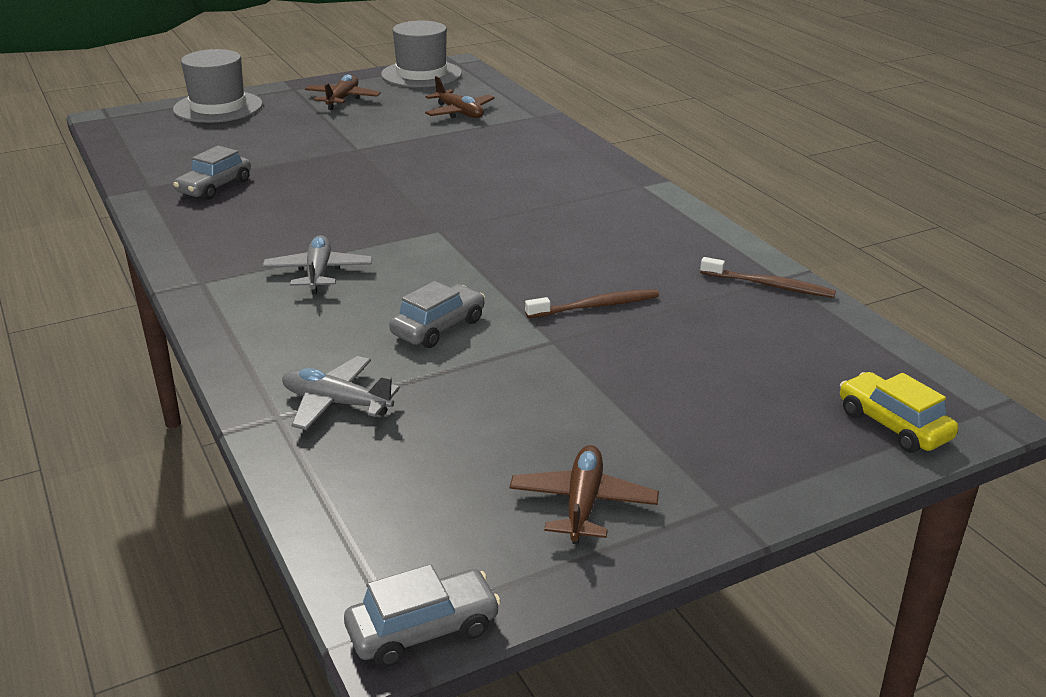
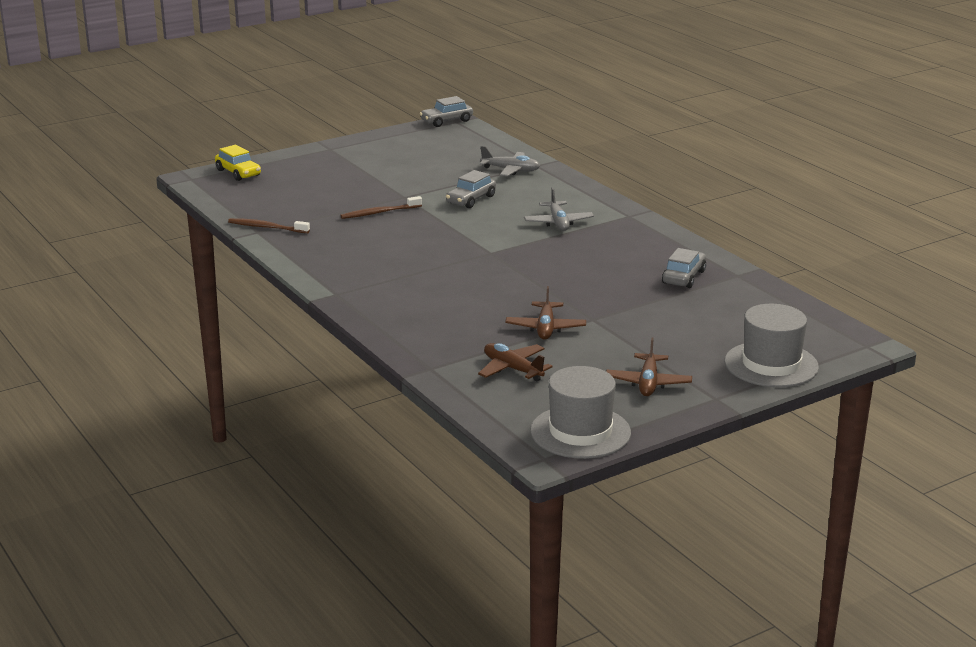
camera: 175 degrees right, 5 degrees down
(583, 504) = (389, 147): brown plane -> brown plane (545, 328)

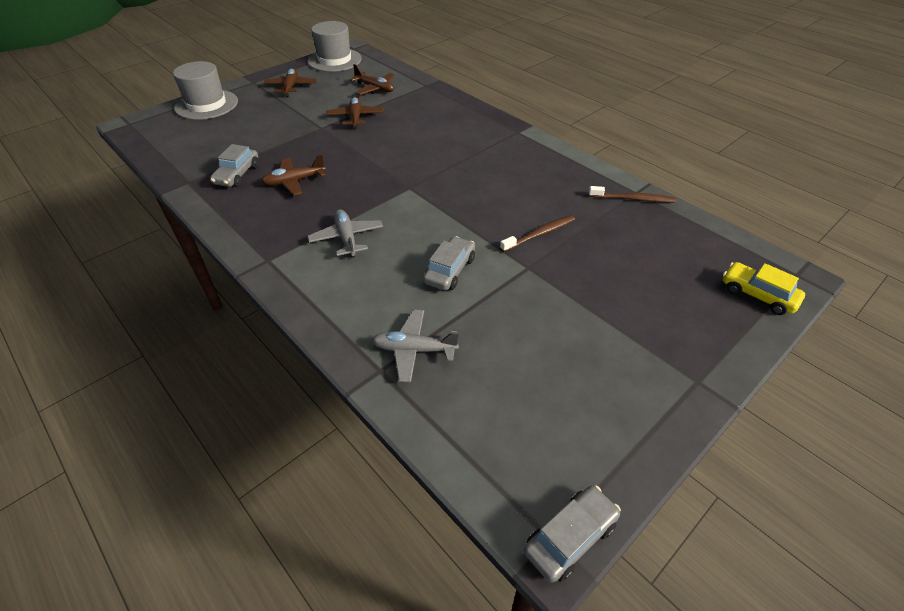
camera: 170 degrees right, 20 degrees up
(616, 266) = (294, 181): none -> brown plane

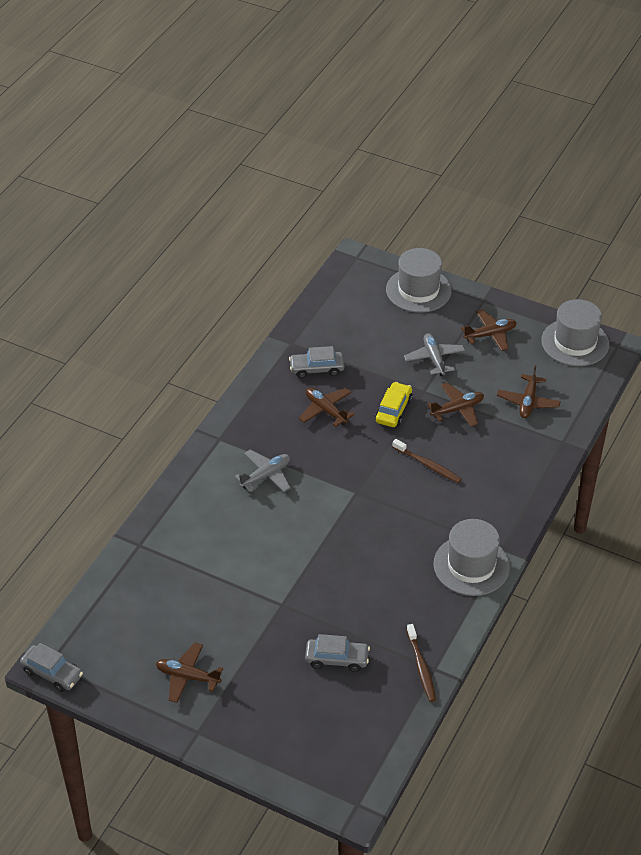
camera: 70 degrees right, 0 degrees up
(414, 350) = (164, 558): grey plane -> grey plane (434, 358)
(450, 270) = (255, 554): grey car -> grey car (337, 659)
(528, 149) = (471, 565): none -> grey hat
(539, 234) = (330, 603): brown toothbrush -> brown toothbrush (427, 465)
(610, 371) = (188, 677): none -> brown plane
(757, 295) = (315, 772): yellow car -> yellow car (393, 410)

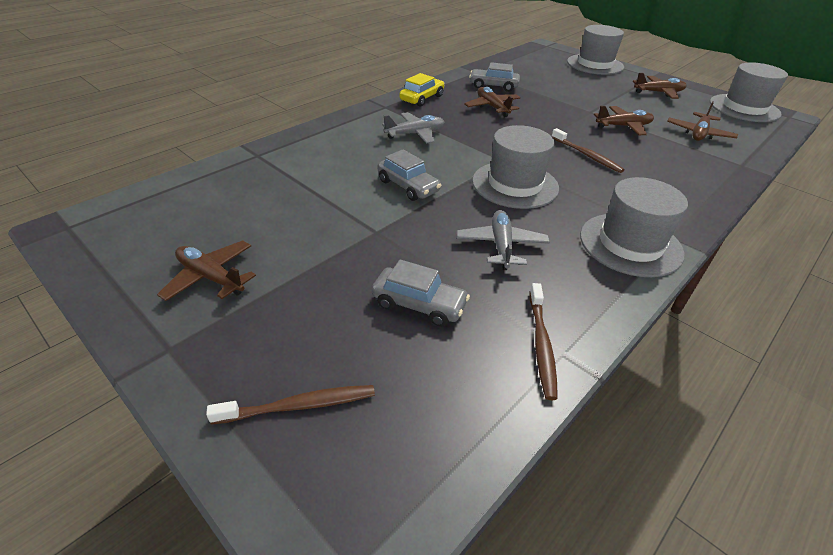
camera: 15 degrees right, 5 degrees down
(52, 673) = (60, 236): grey car -> grey car (408, 186)
(294, 743) = (298, 406): none -> brown toothbrush
(373, 522) = (515, 184): none -> grey hat
(393, 410) = (558, 117): yellow car -> yellow car (422, 98)
(434, 358) = (604, 96): grey plane -> grey plane (501, 245)

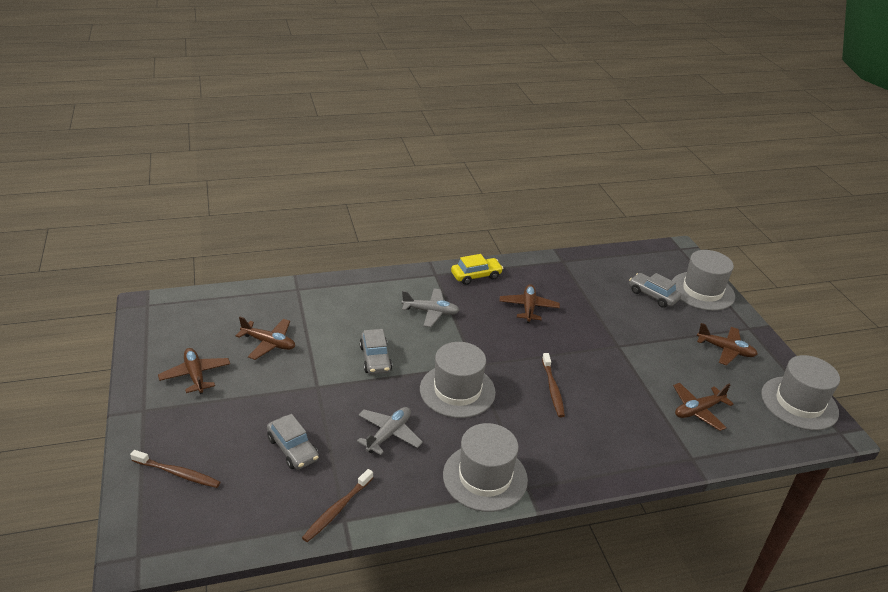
camera: 30 degrees right, 5 degrees down
(493, 86) = (558, 283): grey car -> grey car (653, 295)
(623, 126) = (629, 374): brown plane -> brown plane (268, 343)

